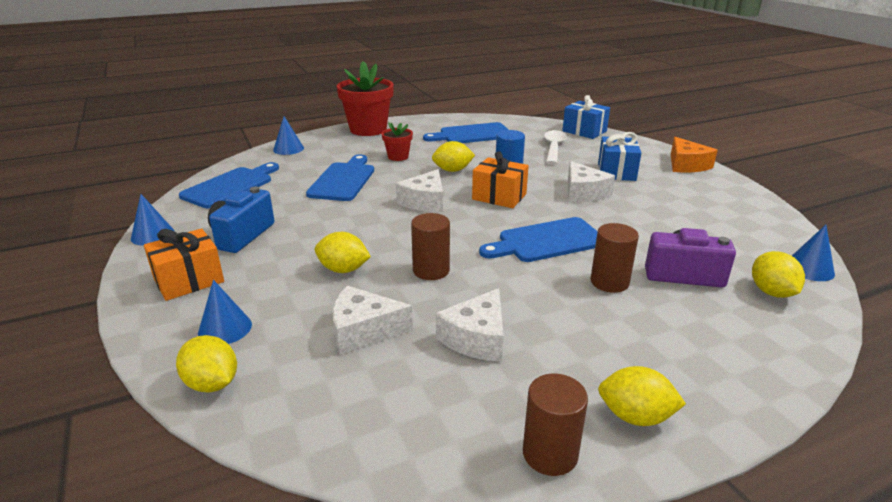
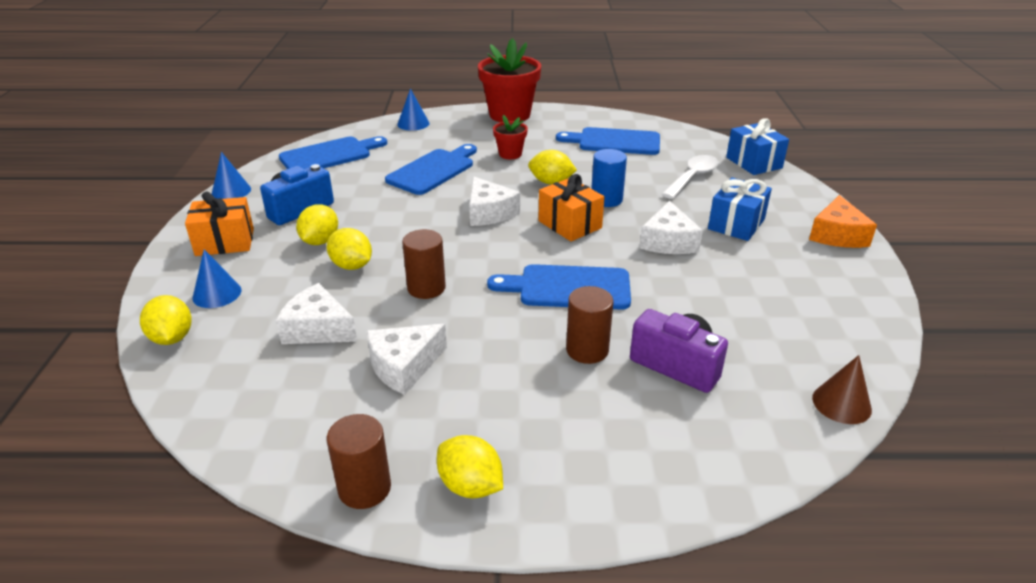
camera: 25 degrees right, 5 degrees up
(425, 202) = (489, 212): white cheese -> white cheese turned 75 degrees counterclockwise
(771, 292) = (758, 415): yellow lemon -> yellow lemon (320, 241)
(809, 269) = (841, 403): blue cone -> brown cone

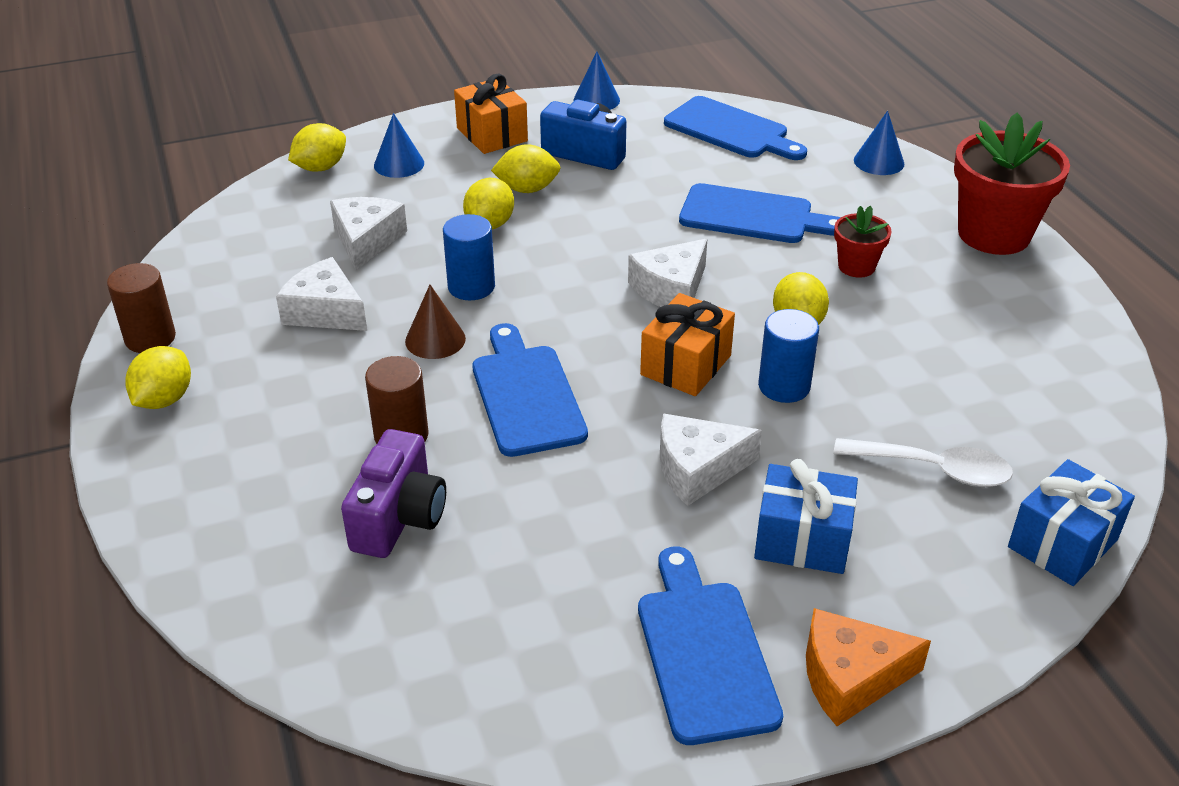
camera: 70 degrees right, 5 degrees up
(426, 288) = (471, 287): brown cylinder -> blue cylinder
(614, 142) = (994, 360): blue cutting board -> blue cutting board (703, 652)
(841, 403) = (371, 688): brown cone -> brown cone (435, 339)

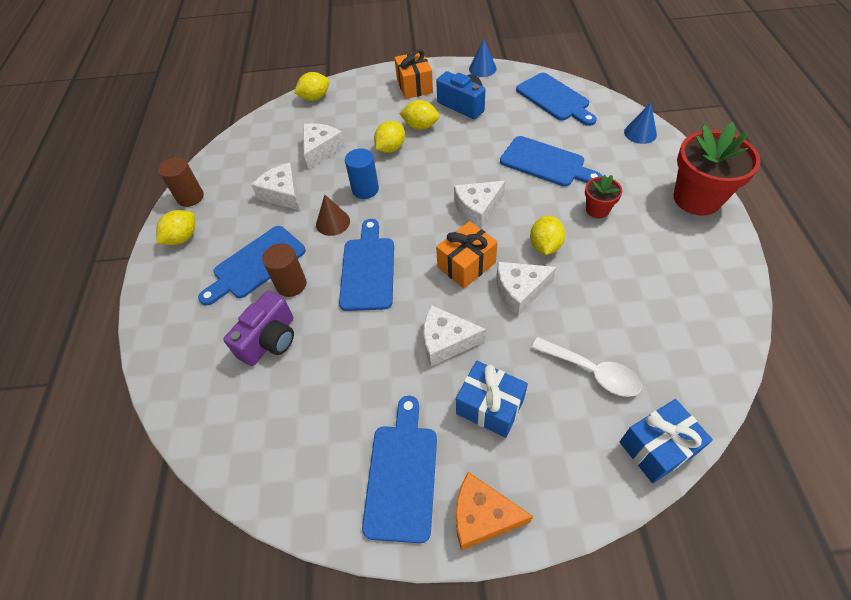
camera: 20 degrees right, 15 degrees up
(323, 418) = (256, 264): none -> blue cutting board
(399, 164) = (357, 100): blue cone -> none
(784, 386) = (519, 291): blue cylinder -> white cheese

